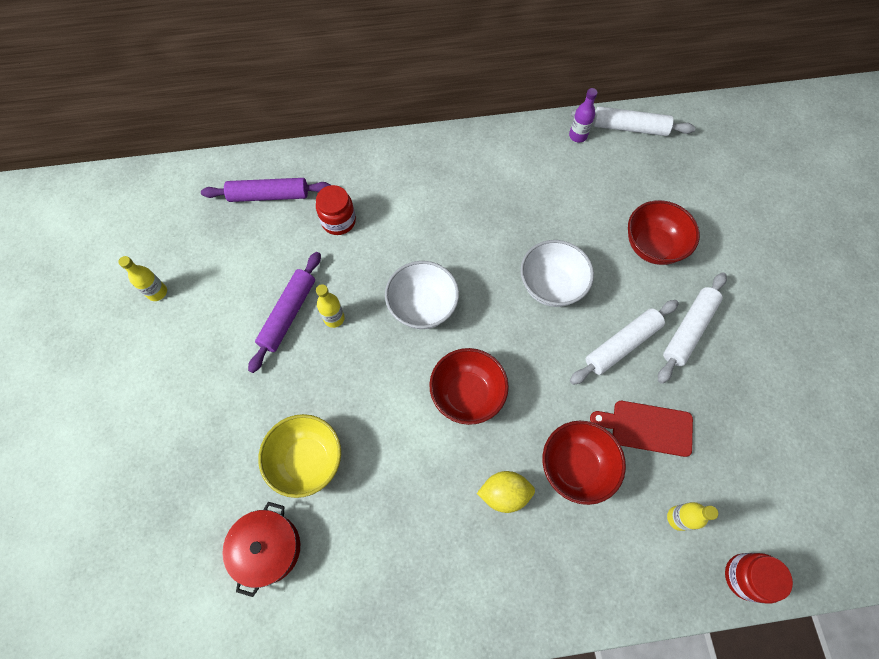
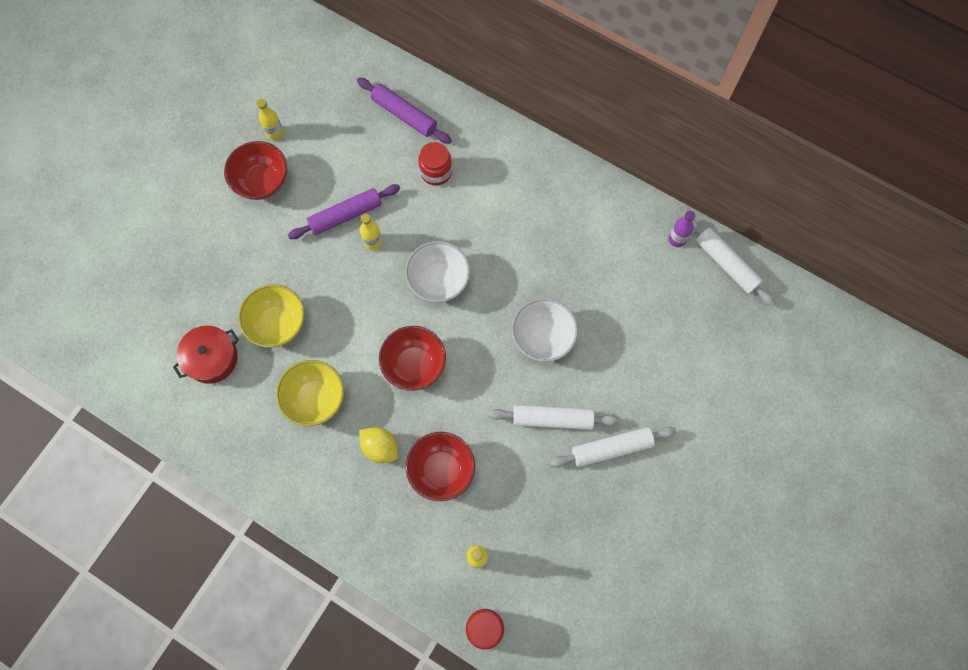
camera: 40 degrees right, 5 degrees up
(405, 500) = (315, 399): none -> yellow bowl
(647, 427) = (514, 486): red cutting board -> none
(652, 246) = (647, 369): red bowl -> red bowl (262, 182)

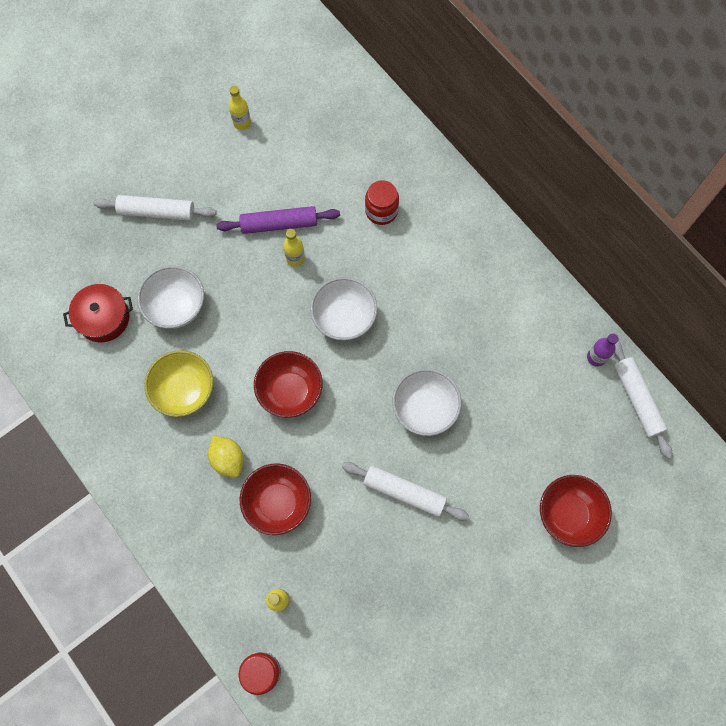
camera: 20 degrees right, 0 degrees up
(262, 182) = (213, 166): red bowl -> red bowl (568, 514)
(278, 324) = (176, 307): yellow bowl -> white bowl
(404, 115) = (371, 145): purple rolling pin -> none
(611, 448) = (451, 542): white rolling pin -> white rolling pin (157, 212)

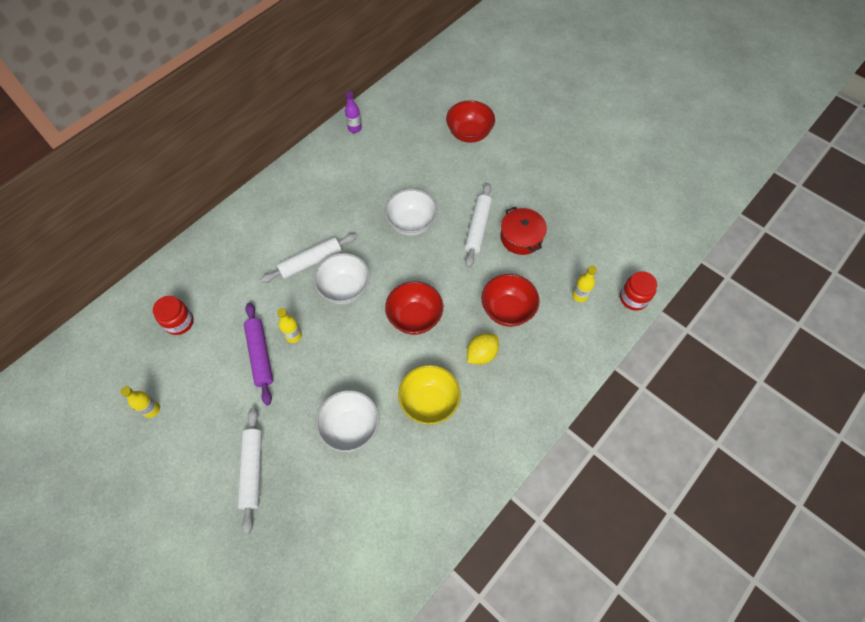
camera: 100 degrees left, 10 degrees down
(103, 318) = (370, 495): red pot -> red pot (521, 237)
(381, 211) = (243, 277): red jar -> red jar (179, 322)
(637, 399) = (381, 105): white rolling pin -> white rolling pin (310, 262)

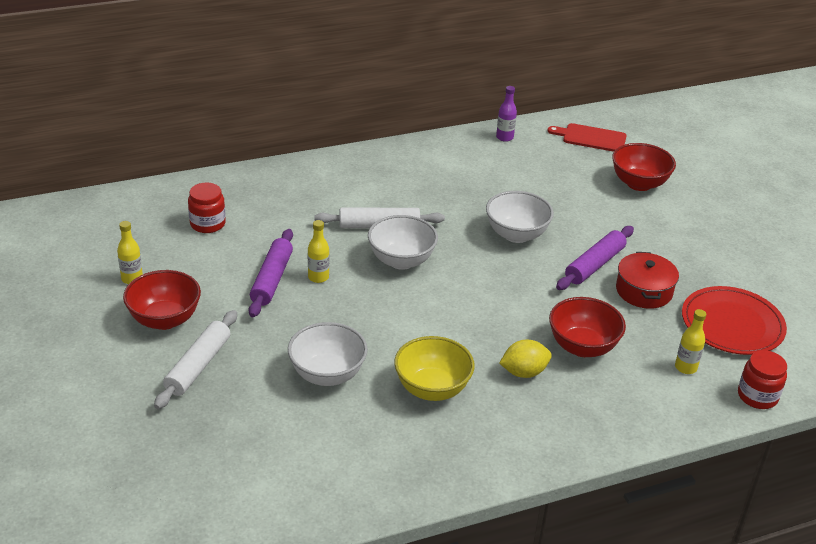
camera: 25 degrees right, 25 degrees down
(415, 102) = (591, 138): none -> red cutting board
(415, 318) = (465, 313): red bowl -> red bowl (165, 319)
(478, 228) = (594, 265): white rolling pin -> purple rolling pin
(589, 241) = (732, 324): none -> red plate

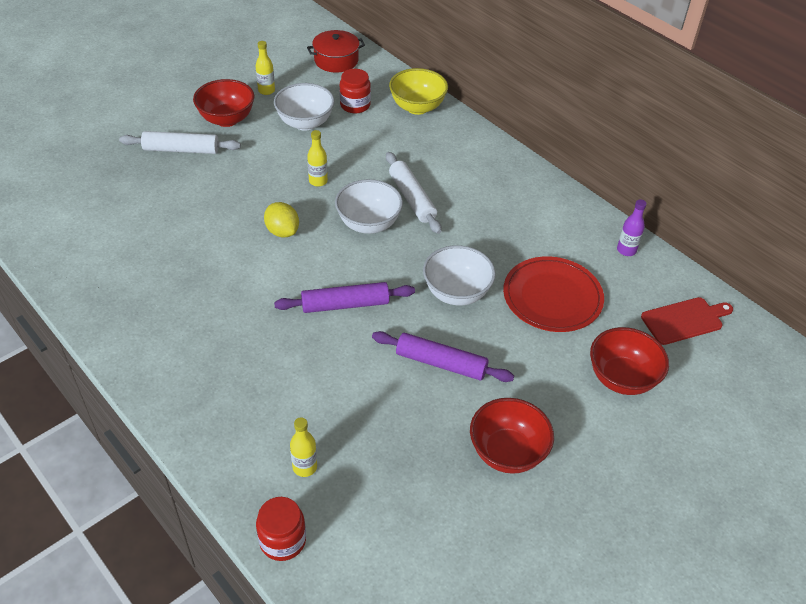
camera: 70 degrees right, 10 degrees up
(271, 279) = (302, 157): purple rolling pin -> purple rolling pin (345, 304)
(327, 374) = (197, 217): white bowl -> white bowl (305, 123)
(432, 389) = (201, 282): yellow bowl -> yellow bowl (417, 107)
(524, 372) = (247, 338): yellow lemon -> yellow lemon (282, 231)
(582, 347) = (302, 375): red bowl -> red bowl (507, 452)
(591, 138) = (685, 320): red cutting board -> red cutting board turned 75 degrees clockwise
(644, 291) = (418, 412): red pot -> red pot (336, 60)
(732, 324) = (399, 503): red plate -> red plate (552, 297)

